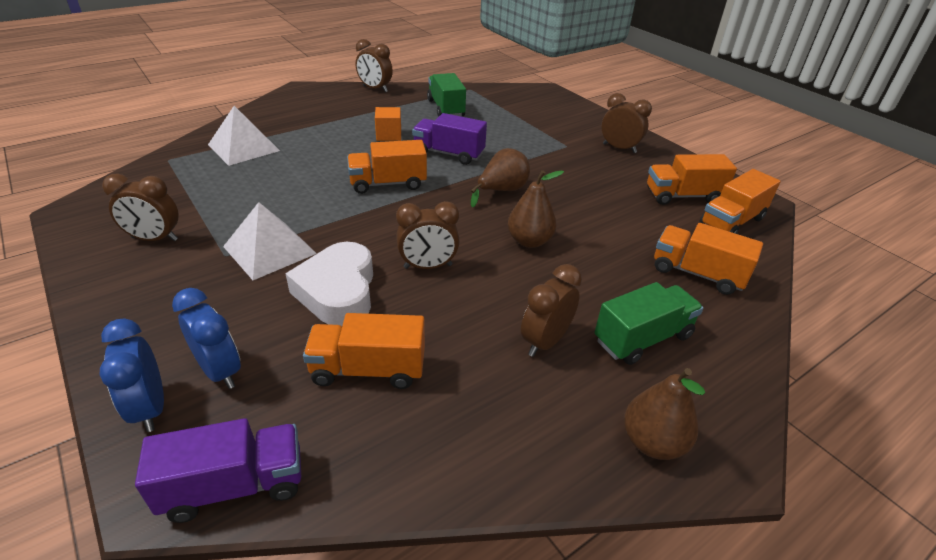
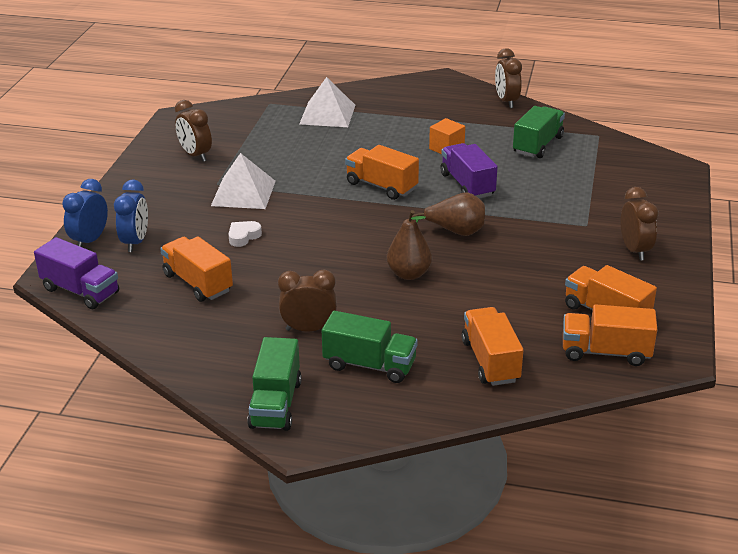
camera: 50 degrees right, 5 degrees down
(338, 291) = (243, 236): white heart -> white heart, size x0.47
(428, 266) = (315, 251): brown clock -> none
(652, 442) = (275, 404): brown pear -> green truck

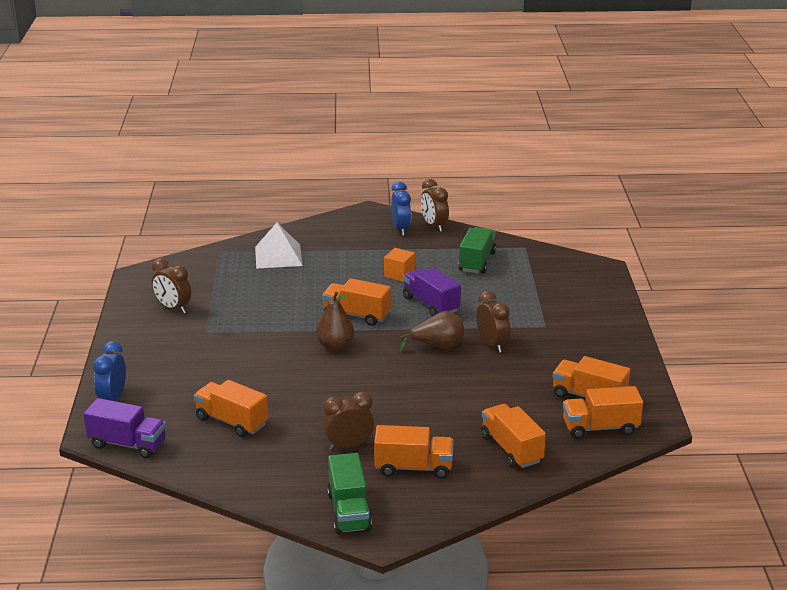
camera: 15 degrees left, 5 degrees down
(135, 242) = (156, 394): blue clock -> blue clock (401, 229)
(243, 193) = (235, 337): white pyramid -> none
(243, 236) = (253, 376): white heart -> none
(369, 365) = (413, 467): green truck -> orange truck
(409, 274) = (413, 388): brown pear -> brown pear (335, 346)
(634, 250) = (592, 342): brown clock -> brown clock (492, 345)

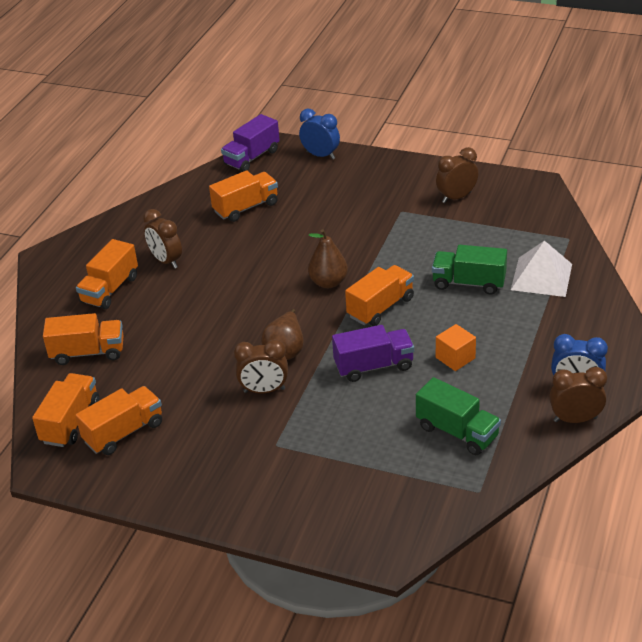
camera: 115 degrees right, 10 degrees up
(348, 446) = (166, 261): brown clock -> brown clock turned 135 degrees clockwise
(349, 511) = (86, 246): green truck -> green truck (469, 283)

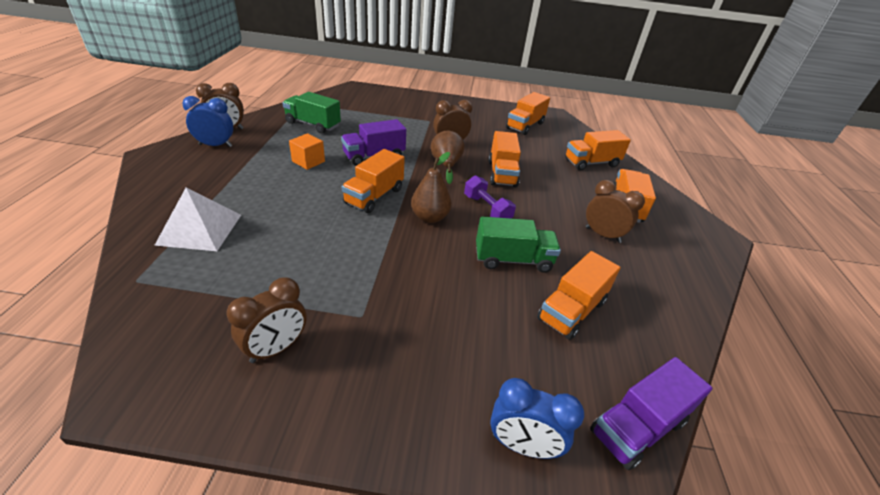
camera: 160 degrees right, 0 degrees up
(71, 422) = (561, 130): orange truck -> orange truck (502, 173)
(252, 157) = (637, 427): purple truck -> purple truck turned 150 degrees counterclockwise
(266, 290) = (487, 209): none -> purple dumbbell
(469, 283) = (284, 220): green truck -> green truck (513, 260)

